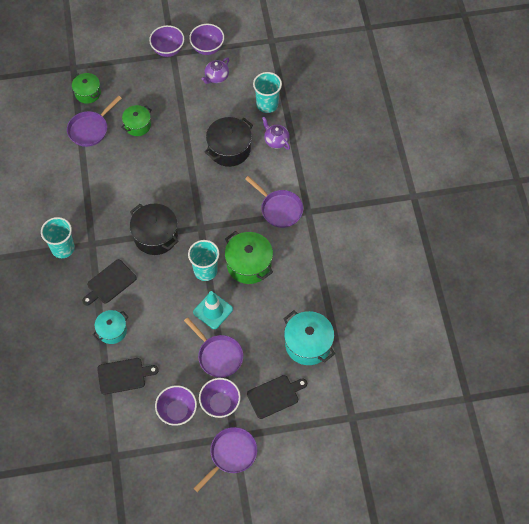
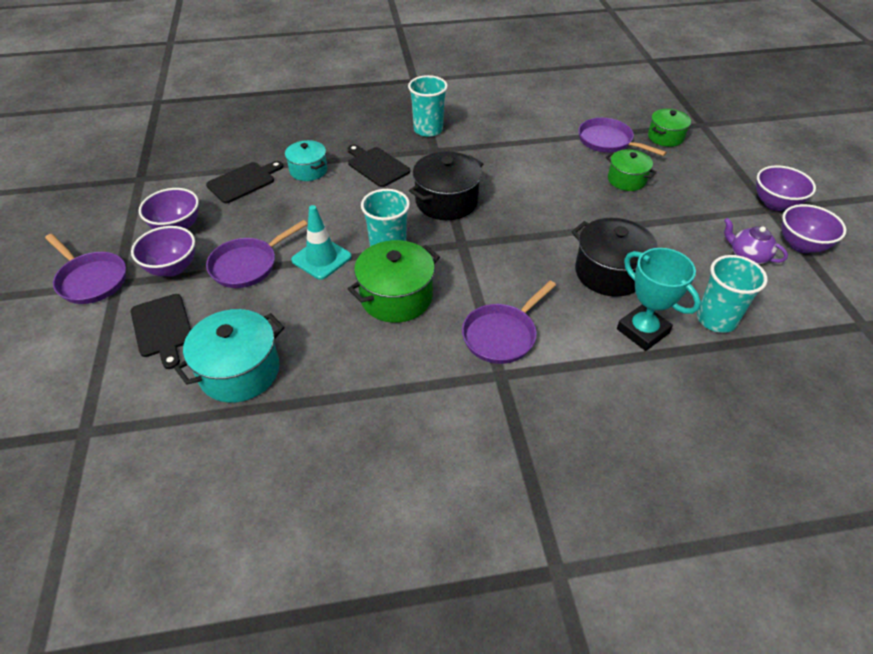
camera: 90 degrees right, 15 degrees down
(124, 375) = (243, 181): black cutting board -> black cutting board turned 120 degrees counterclockwise
(276, 140) = (642, 331): purple teapot -> turquoise trophy

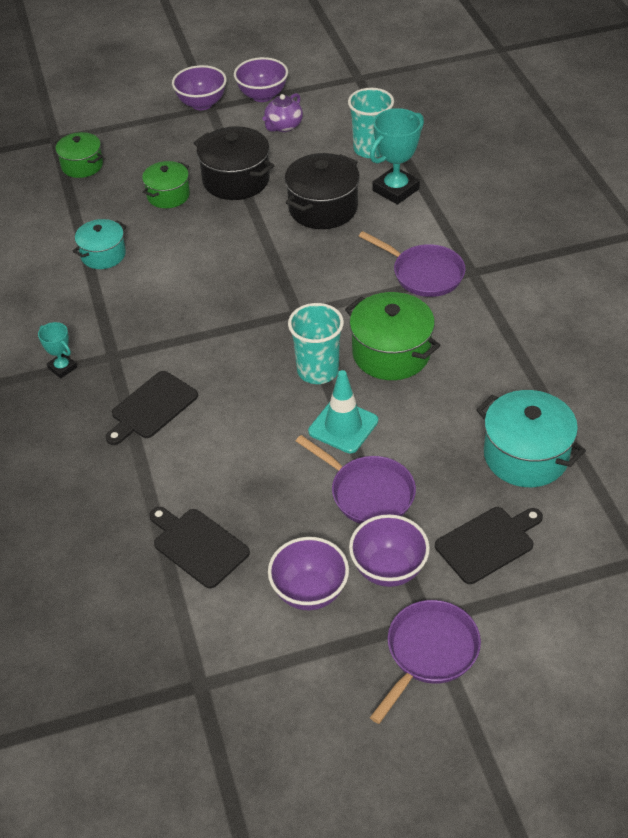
camera: 95 degrees left, 0 degrees up
(308, 170) = (166, 478): turquoise pot -> turquoise pot (103, 255)
(428, 130) = (62, 368): turquoise cup -> turquoise trophy
(446, 201) = (222, 333): black pot -> black pot (236, 180)
(608, 141) = (91, 208): purple pan -> none

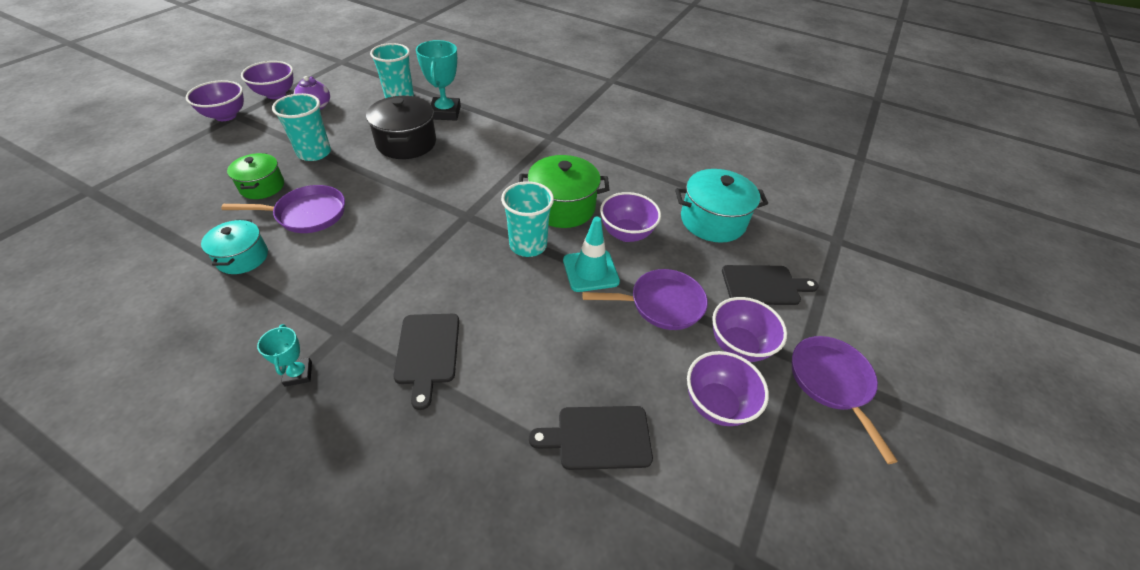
camera: 50 degrees left, 0 degrees up
(62, 368) = (298, 374): turquoise trophy -> turquoise trophy turned 75 degrees clockwise
(82, 165) = (144, 199): green pot -> none
(236, 180) = (314, 153): black pot -> turquoise cup
(419, 414) = (626, 233): none -> purple bowl
(424, 274) = (523, 151): purple pan -> purple pan (307, 214)
(488, 543) = (764, 285): black cutting board -> black cutting board turned 75 degrees clockwise

